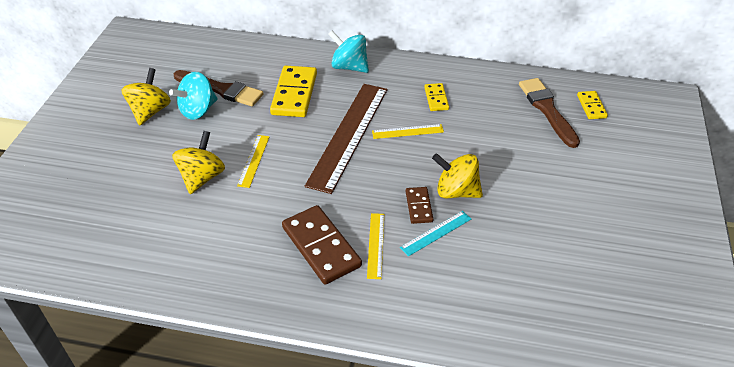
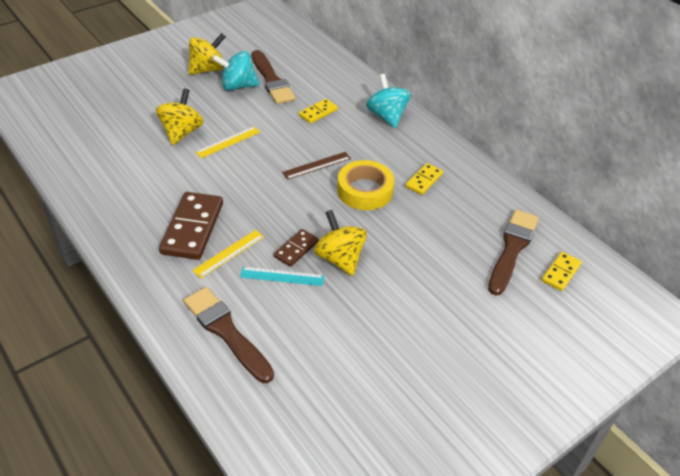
camera: 40 degrees right, 0 degrees up
(202, 177) = (182, 132): yellow spinning top -> yellow spinning top turned 45 degrees counterclockwise
(294, 94) = (318, 113): yellow domino -> yellow domino, size x0.53
(348, 135) = (317, 165): brown ruler -> brown ruler, size x0.44
(407, 131) = (365, 191): yellow ruler -> yellow tape
(453, 302) = (226, 332): none -> brown brush

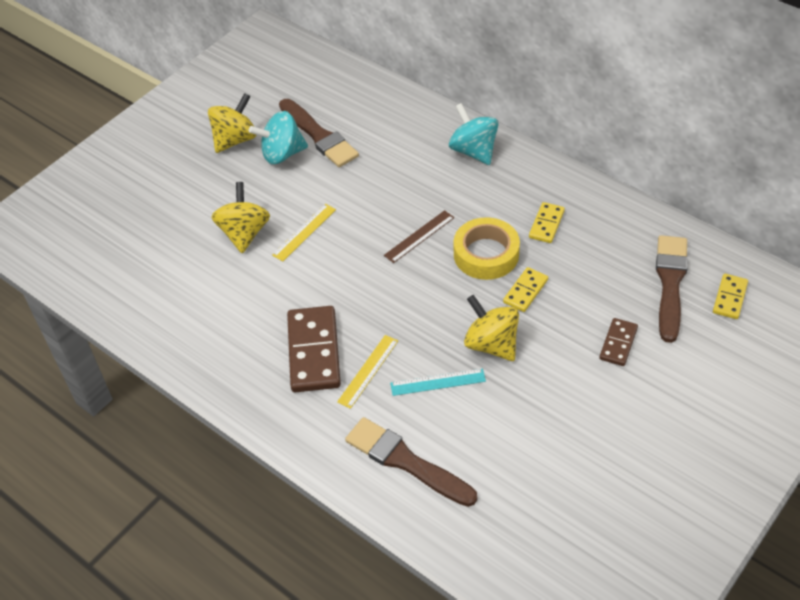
camera: 10 degrees left, 5 degrees up
(296, 249) = (440, 346): brown domino -> brown domino (618, 343)
(318, 113) = (392, 166): yellow domino -> yellow domino (525, 291)

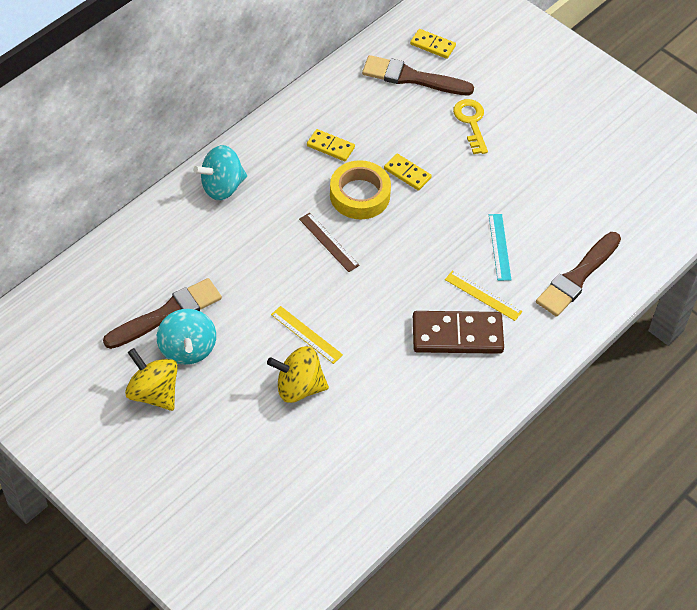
camera: 90 degrees left, 5 degrees up
(491, 344) = (463, 205): yellow spinning top -> none
(618, 343) = (471, 122): brown domino -> yellow key

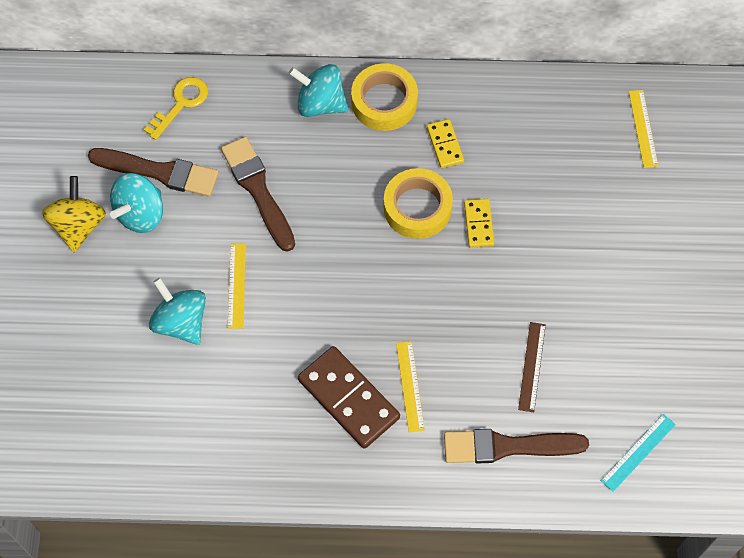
camera: 50 degrees right, 10 degrees up
(262, 153) = (384, 102): none -> yellow tape
(298, 387) = (181, 322): yellow spinning top -> turquoise spinning top
(328, 242) = (345, 225): brown ruler -> brown ruler (532, 366)
(412, 78) = (588, 142): brown brush -> brown brush (258, 190)
(432, 45) = (643, 128): yellow domino -> yellow ruler
(471, 122) = (589, 227): yellow key -> yellow key (181, 103)
(499, 247) = (475, 358): turquoise ruler -> turquoise ruler (638, 452)

